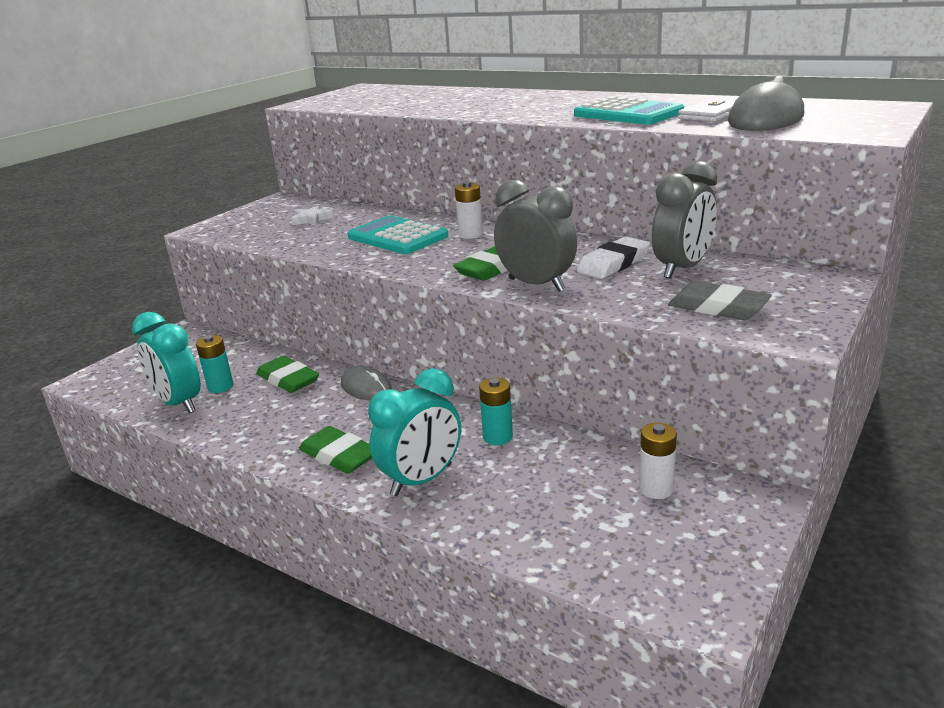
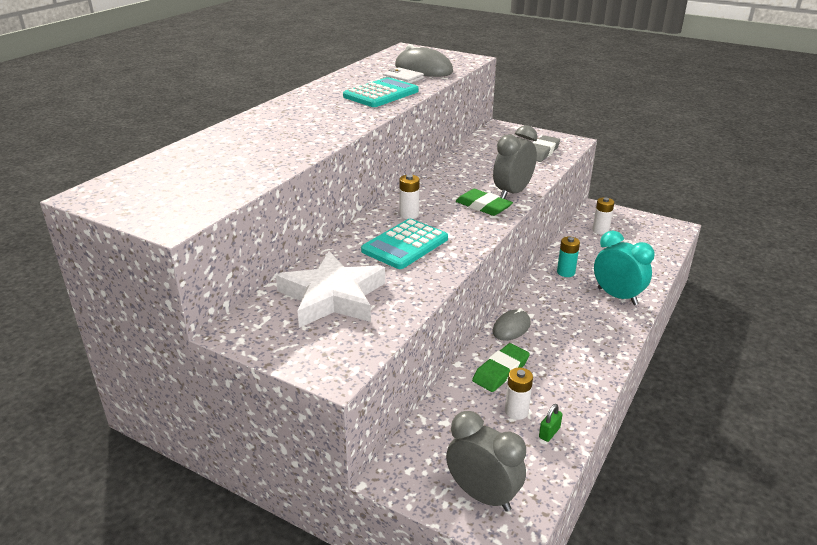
camera: 95 degrees left, 5 degrees up
(179, 403) = (549, 433): turquoise clock -> green padlock
(220, 387) = (516, 411): turquoise battery -> white battery
(311, 219) = (332, 297): white star -> white star, size x2.47
(339, 455) = (602, 330): green eraser -> none
(613, 263) = (477, 171): white eraser -> none
(682, 269) = (488, 155): grey clock -> grey clock (483, 495)

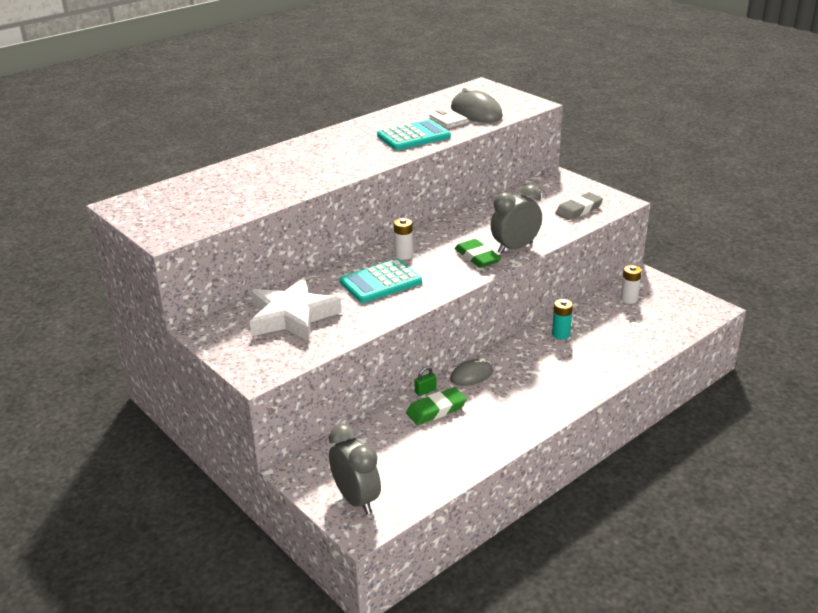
camera: 20 degrees right, 0 degrees up
(516, 411) = (427, 444): white battery -> none
(549, 433) = (443, 466): green padlock -> green padlock (425, 391)
(617, 296) = (595, 365): turquoise clock -> none

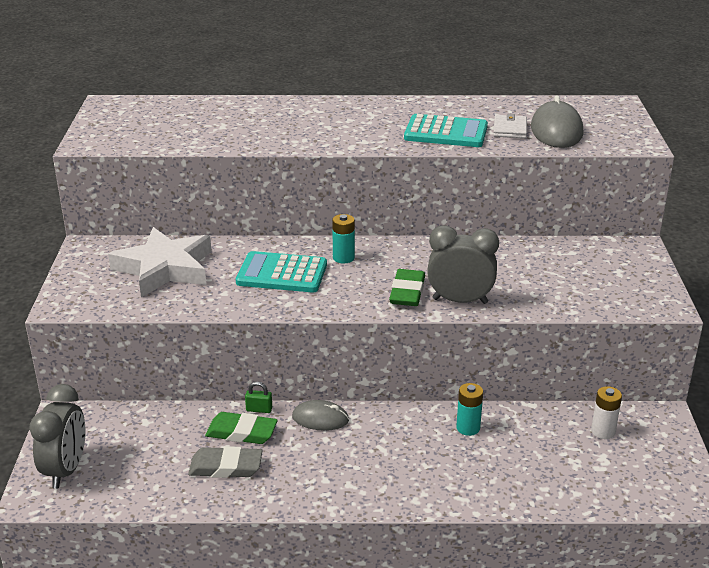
camera: 40 degrees right, 0 degrees up
(403, 255) = (343, 258): white battery -> turquoise battery
(579, 210) = (599, 292): grey eraser -> grey eraser (226, 467)

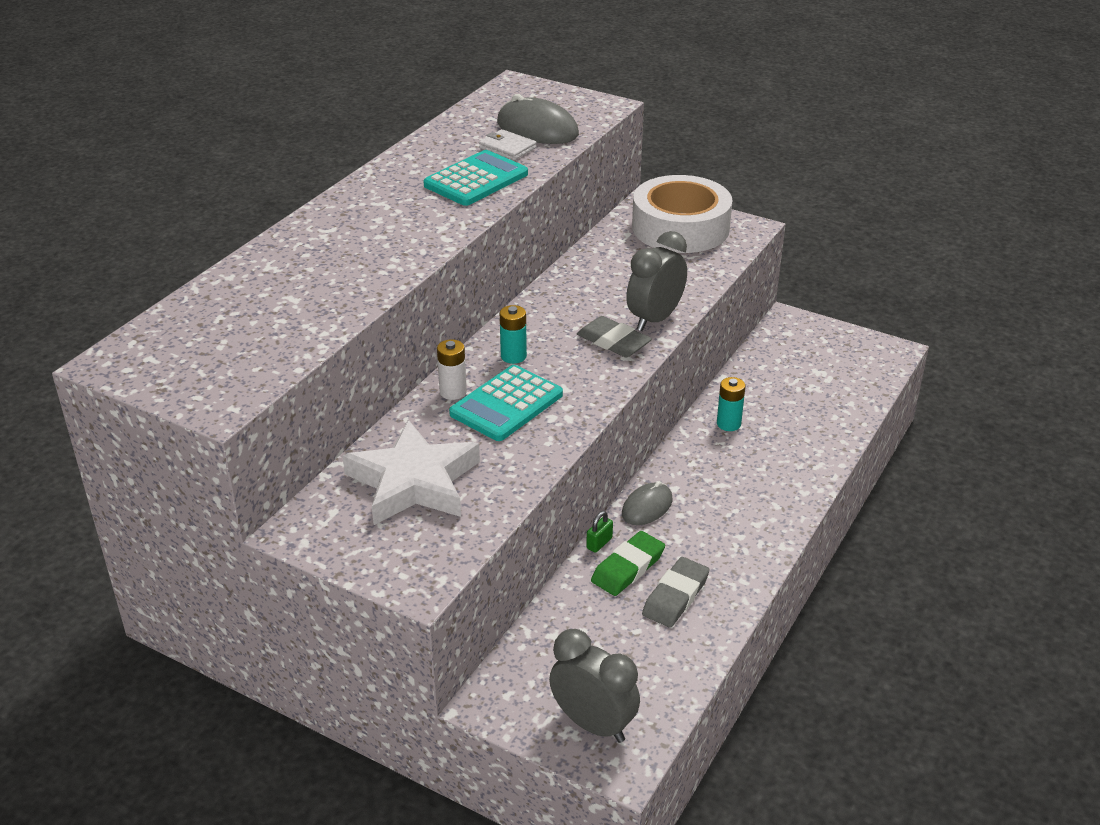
camera: 60 degrees left, 5 degrees up
(407, 292) = (613, 342): green eraser -> grey eraser
(603, 431) = (785, 357): white battery -> white battery (453, 392)
(615, 273) = (680, 228): none -> white tape

